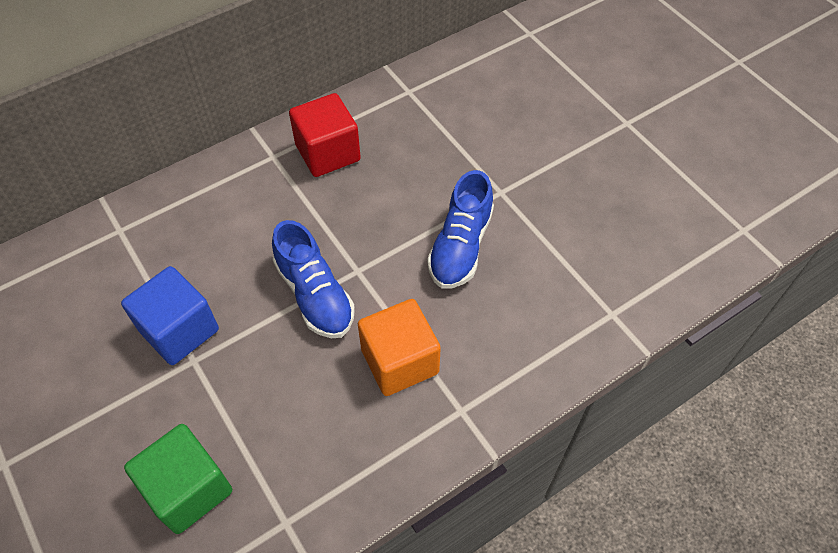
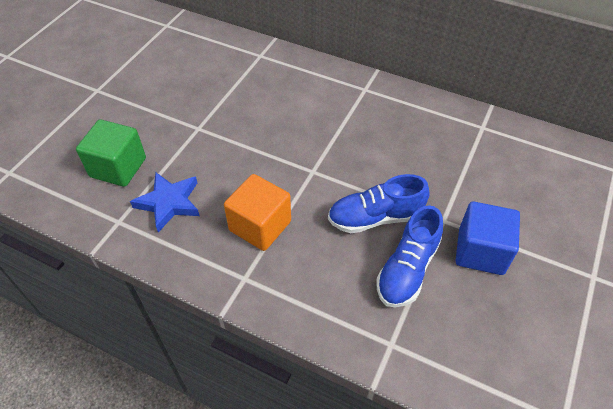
camera: 60 degrees right, 5 degrees down
(179, 330) = (213, 112): blue cube -> blue cube (480, 251)
(297, 447) = (169, 203): none -> blue star
(315, 295) = (279, 159): blue shoe -> blue shoe (407, 269)
(328, 153) = (391, 112): red cube -> none

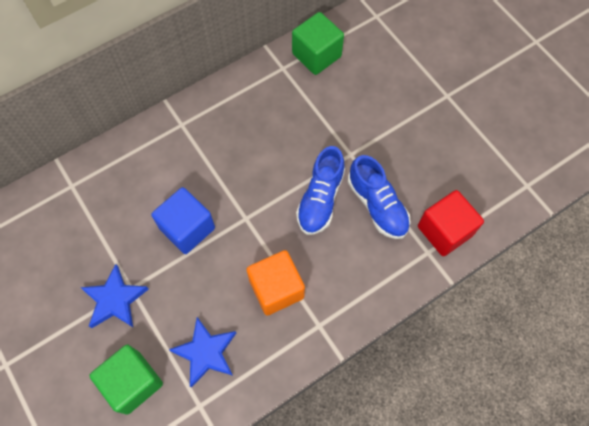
camera: 60 degrees left, 15 degrees up
(182, 123) = (115, 300): none -> blue star
(429, 350) = (444, 231): none -> red cube
(480, 251) = (390, 148): blue cube -> blue cube (187, 228)
(521, 144) = (316, 55): none -> green cube

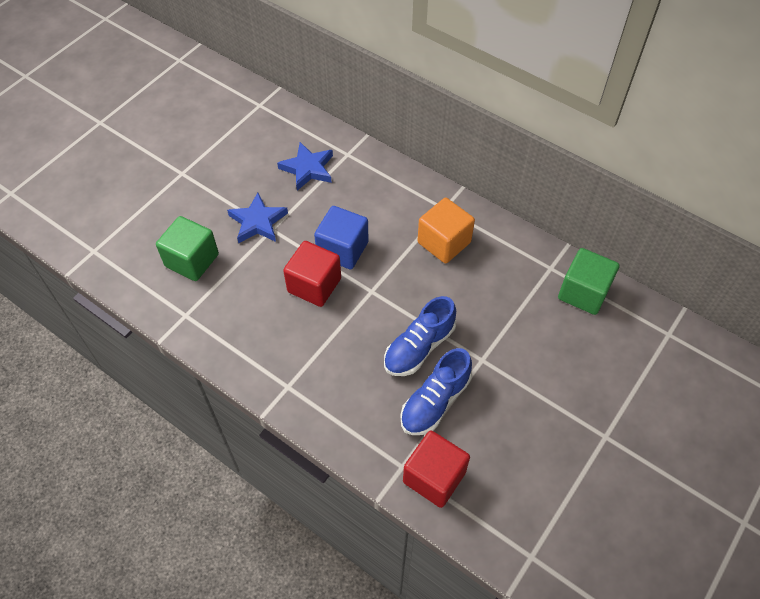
camera: 70 degrees right, 10 degrees down
(206, 352) = (233, 303): blue star -> blue star (308, 169)
(217, 267) = (314, 285): none -> red cube
(276, 289) = (311, 339): orange cube -> orange cube (444, 242)
(320, 199) = (419, 347): blue shoe -> blue shoe turned 45 degrees counterclockwise

